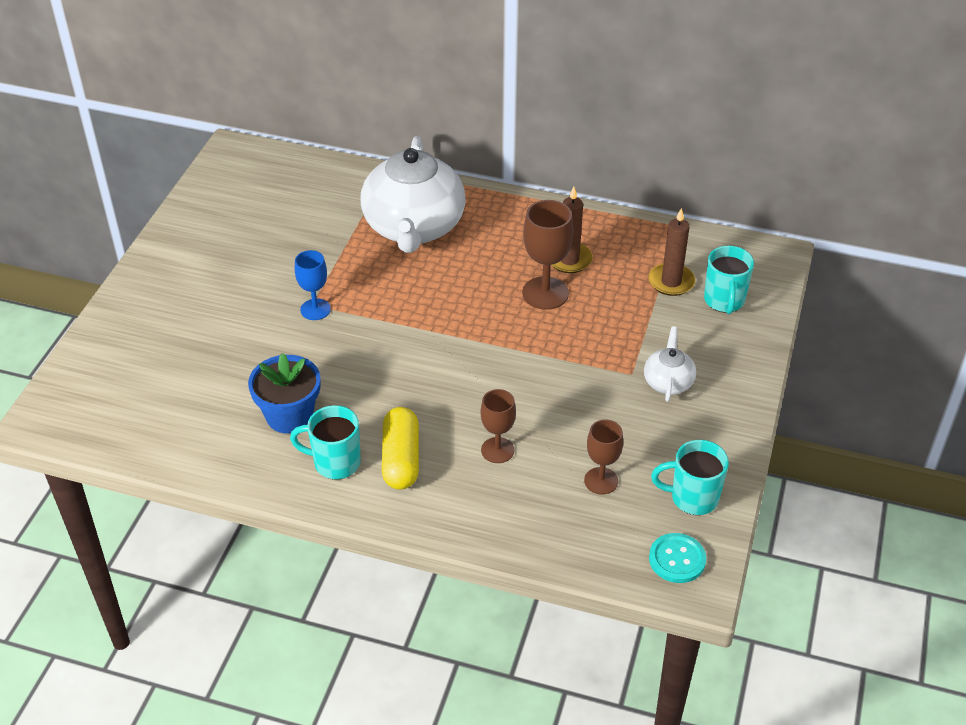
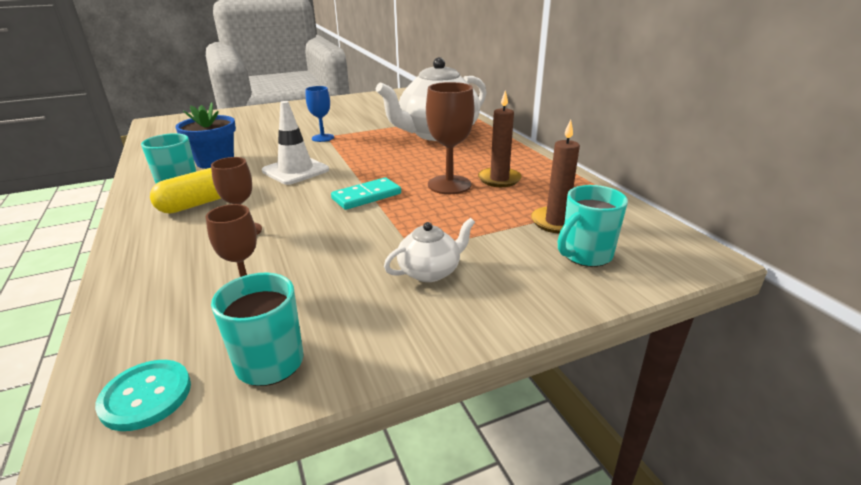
camera: 50 degrees right, 15 degrees down
(392, 369) = (295, 170): none -> white traffic cone
(510, 352) = (366, 196): none -> turquoise domino

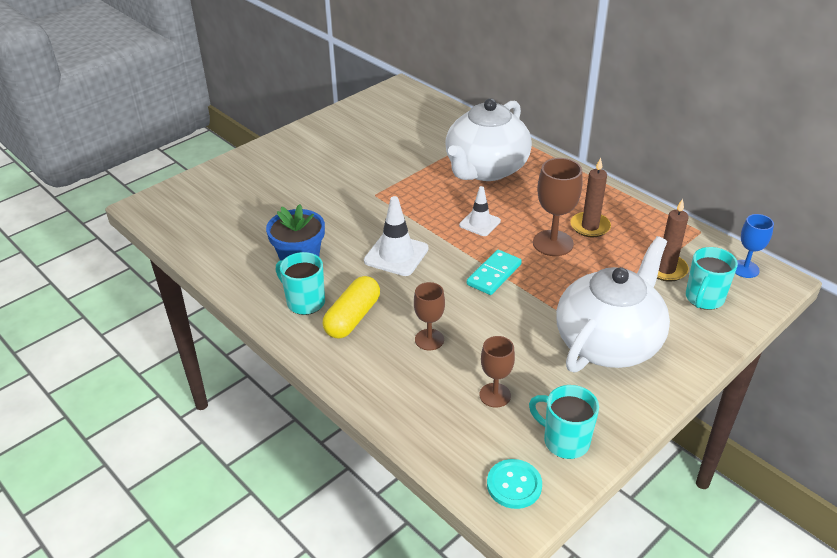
camera: 20 degrees left, 10 degrees up
(323, 138) = (373, 198): blue goblet -> blue goblet (745, 269)
(394, 163) = (479, 223): none -> white traffic cone
(430, 271) = (608, 342): white teapot -> white teapot, size x2.24

